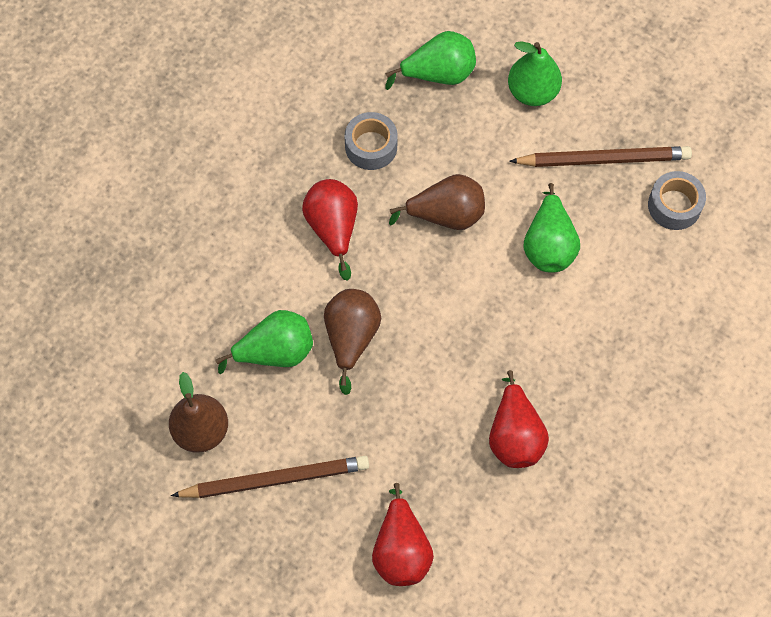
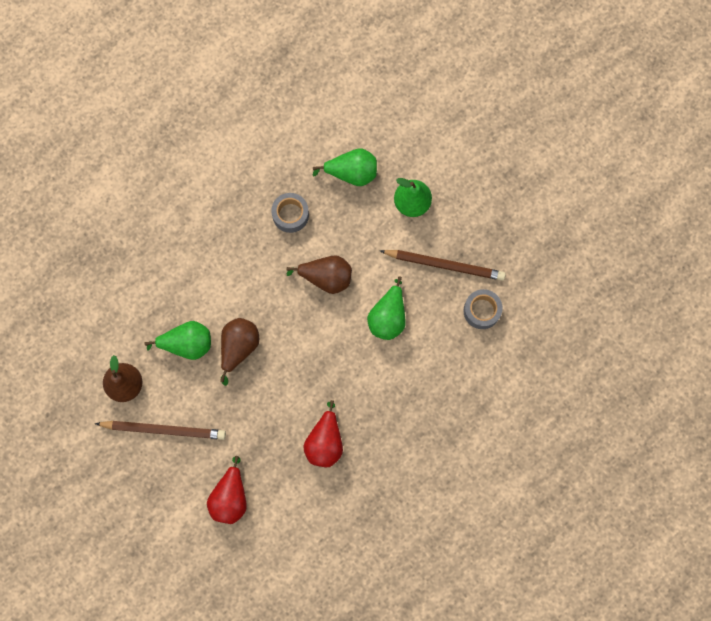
camera: 15 degrees right, 10 degrees up
(333, 228) = (248, 268): red pear -> none

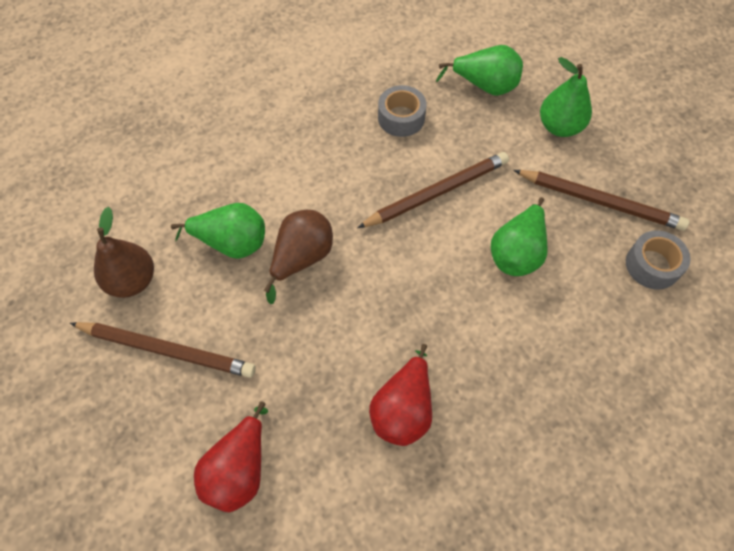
camera: 10 degrees right, 15 degrees down
(326, 278) = (436, 193): brown pear -> brown pencil

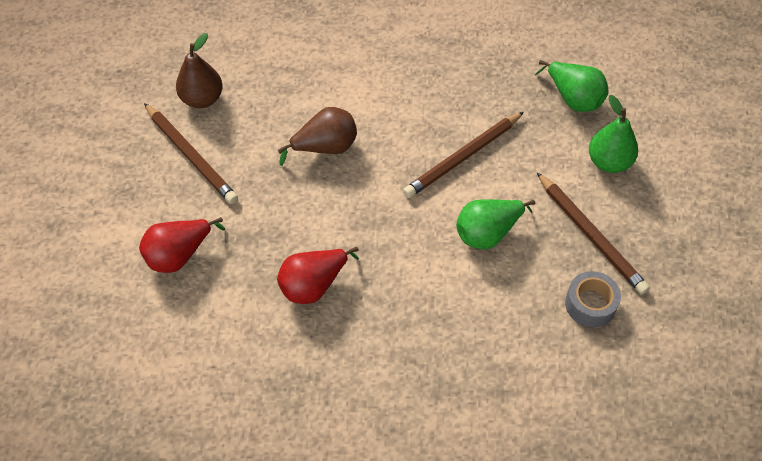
camera: 35 degrees right, 5 degrees down
(231, 243) = (285, 110): green pear -> none
(401, 118) = (483, 88): grey tape -> none
(436, 193) = (463, 157): brown pencil -> brown pencil turned 135 degrees clockwise

